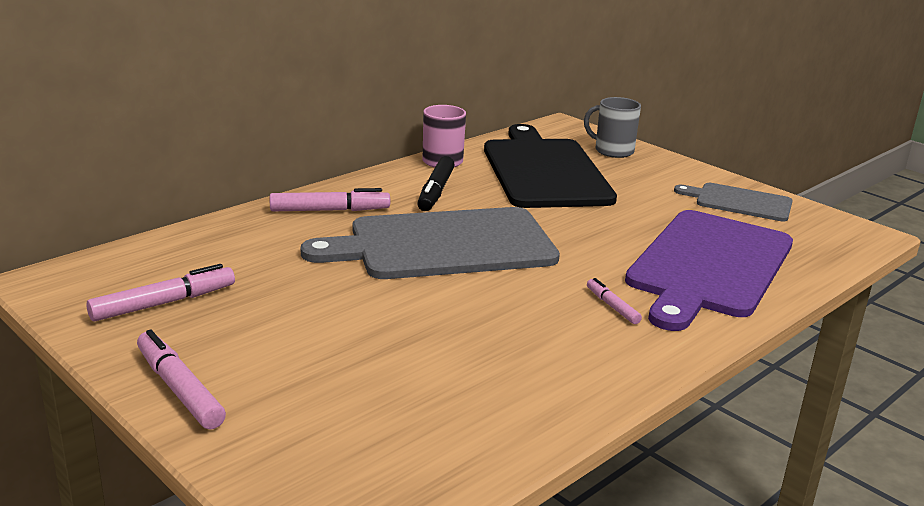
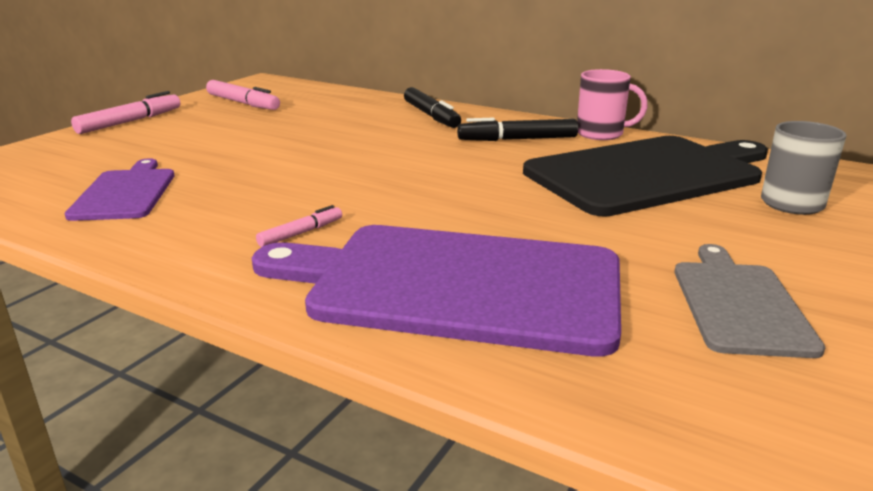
camera: 75 degrees right, 0 degrees up
(329, 210) = (431, 115): pink marker -> black marker
(443, 245) = (395, 155): grey cutting board -> none
(477, 388) = (125, 193): none -> purple cutting board

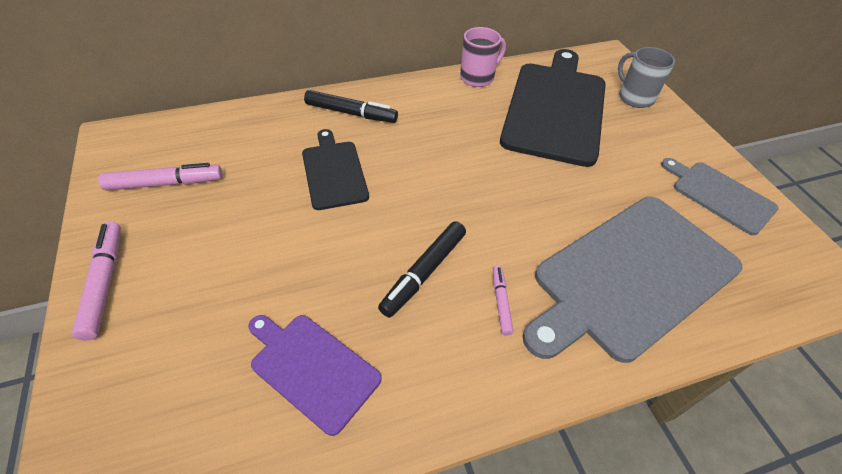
camera: 50 degrees left, 25 degrees up
(348, 133) = (334, 172): none -> black cutting board
(455, 285) = (631, 276): purple cutting board -> grey cutting board
(518, 139) = (447, 111): black marker -> black marker (424, 272)

